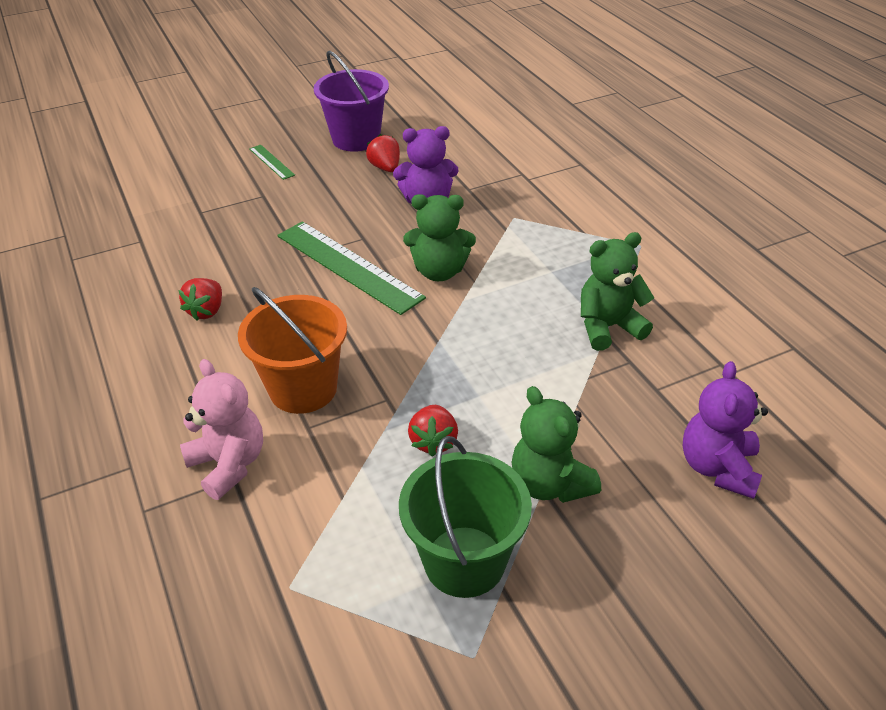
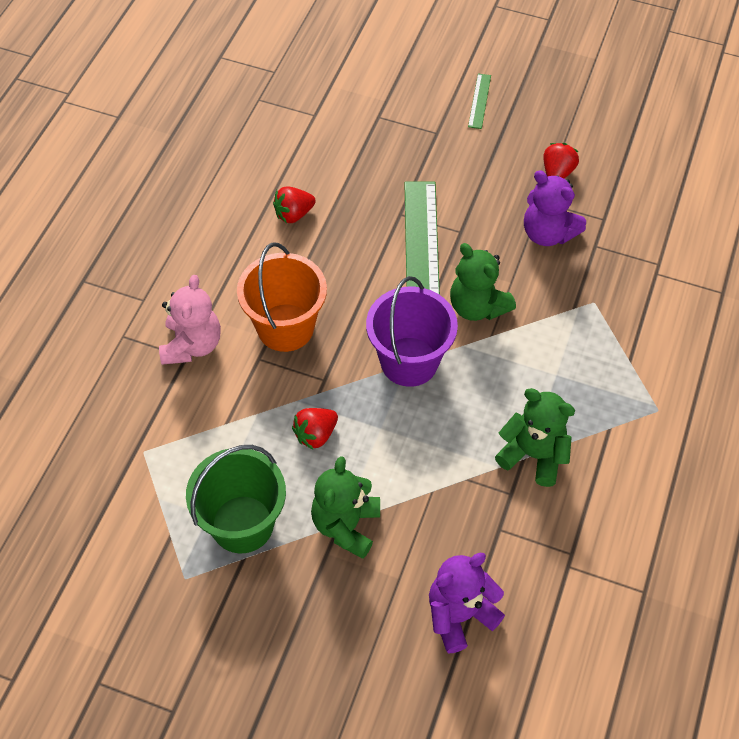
camera: 45 degrees right, 15 degrees up
(356, 139) = (570, 123): purple bucket -> purple bucket (409, 361)

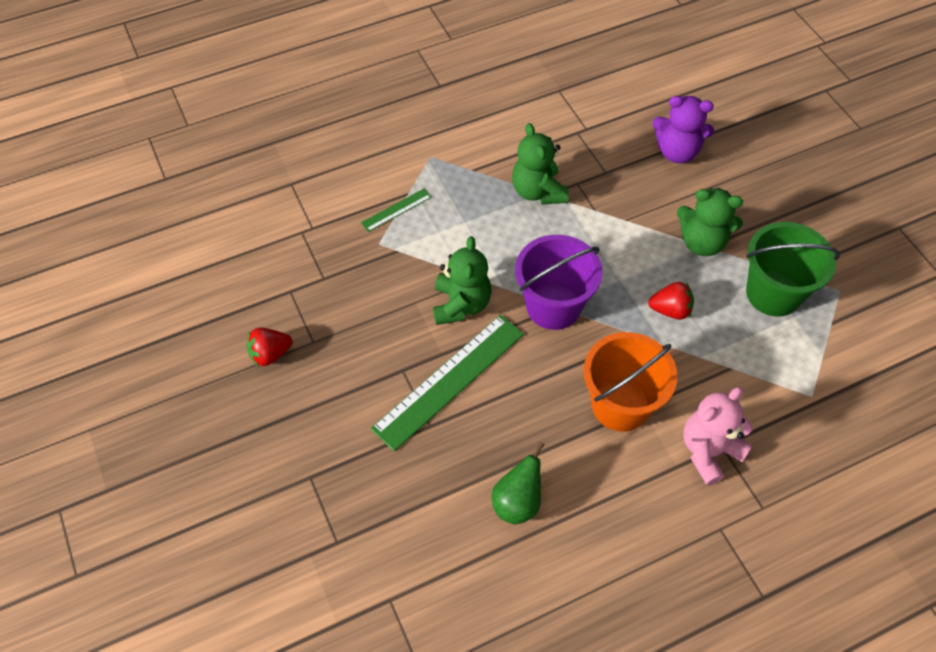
camera: 135 degrees left, 0 degrees up
(293, 214) = (517, 503): red strawberry -> green pear
(346, 525) = (702, 242): green teddy bear -> green teddy bear turned 45 degrees clockwise
(479, 101) = (236, 476): green ruler -> green ruler (396, 210)
(547, 233) = (343, 314): purple teddy bear -> none

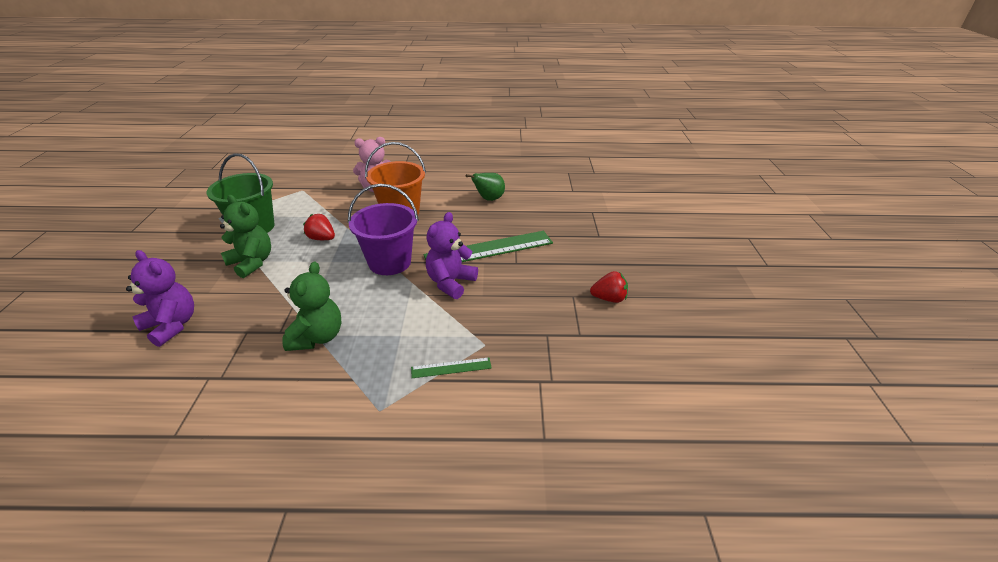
camera: 155 degrees left, 20 degrees down
(461, 304) = (450, 283): green teddy bear -> purple teddy bear

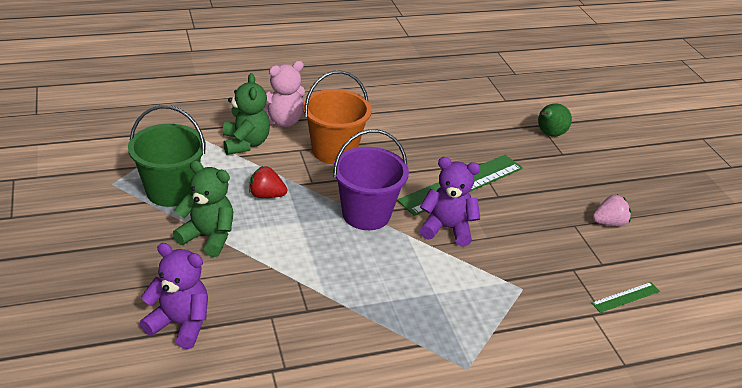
camera: 20 degrees left, 0 degrees up
(317, 337) = (352, 309): green teddy bear -> green teddy bear (245, 143)
(450, 283) = (447, 228): purple teddy bear -> purple teddy bear turned 90 degrees clockwise
(451, 367) = (506, 316): green ruler -> green ruler (625, 297)
(488, 199) = (421, 121): green pear -> green pear (549, 134)
(609, 298) = (609, 223): red strawberry -> pink strawberry

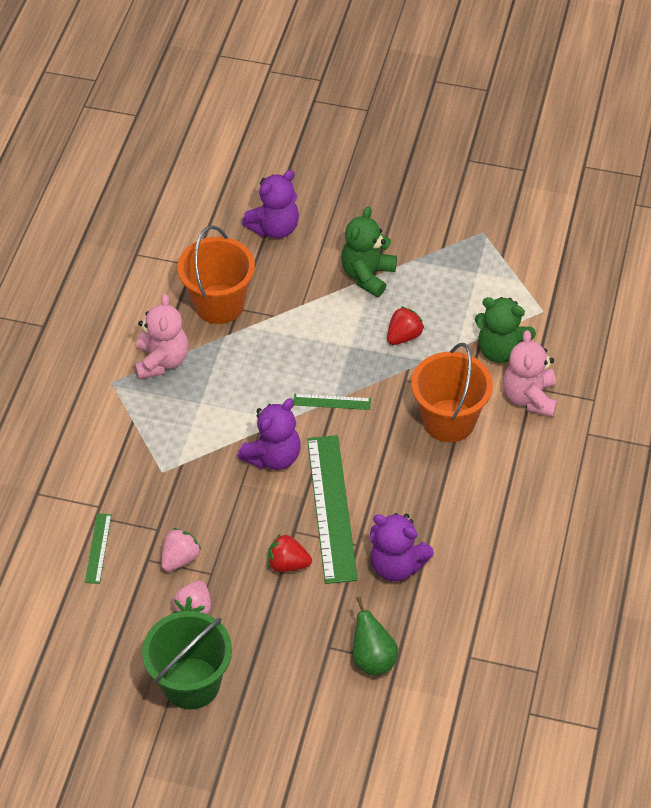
camera: 125 degrees right, 15 degrees up
(171, 191) = (448, 269): green bucket -> green bucket (191, 683)
(208, 237) = (367, 275): green teddy bear -> green teddy bear turned 150 degrees clockwise
(312, 326) = (219, 304): none -> orange bucket
(366, 214) = (332, 401): purple bucket -> green ruler
(412, 340) = (162, 361): none -> pink teddy bear
(475, 142) = (397, 565): none -> purple teddy bear
(526, 190) = (288, 564): none -> red strawberry
(582, 246) = (180, 558): none -> pink strawberry

